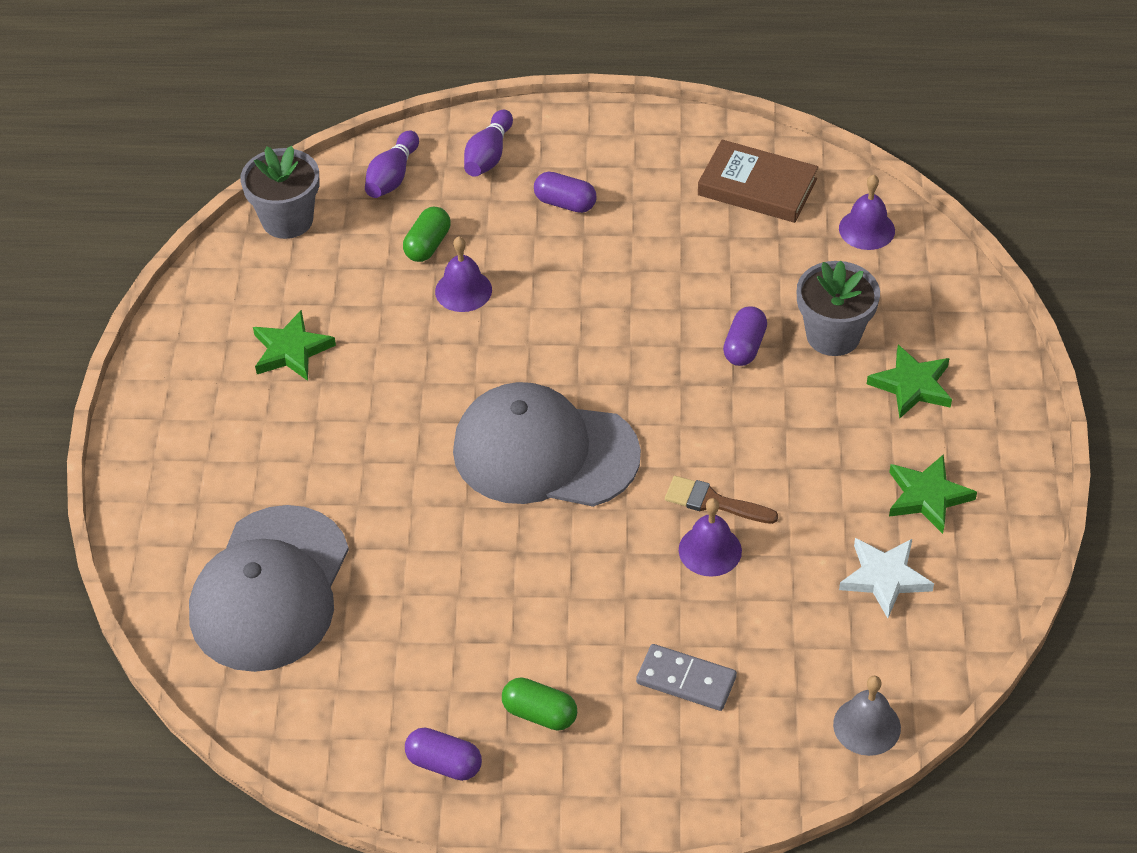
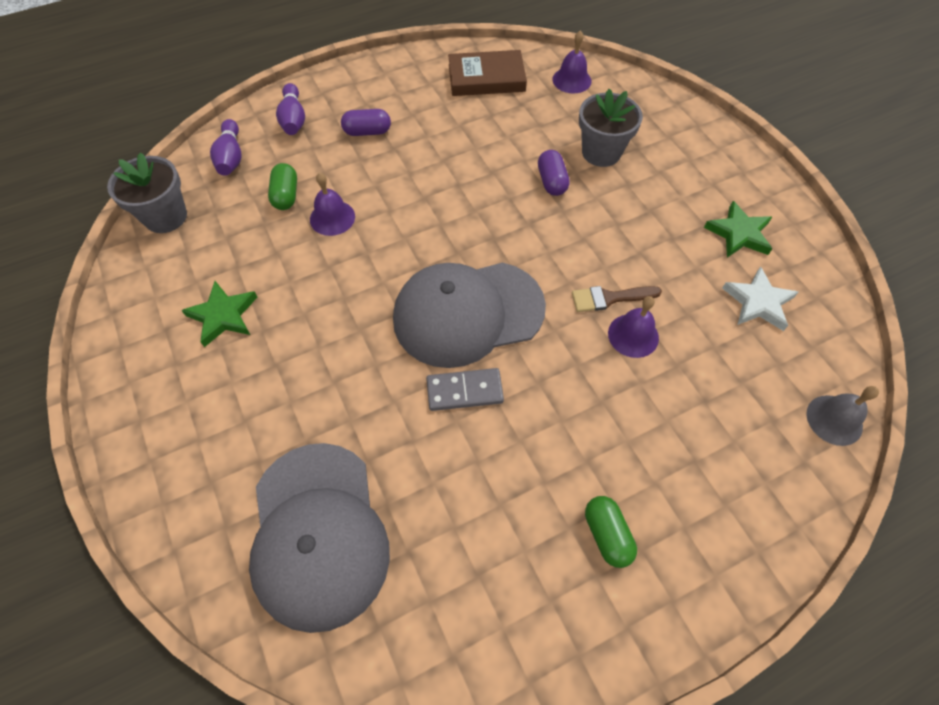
camera: 30 degrees left, 10 degrees up
(444, 764) = (563, 626): purple capsule -> none
(539, 714) = (607, 535): green capsule -> green capsule turned 75 degrees clockwise
(686, 680) = (691, 447): grey domino -> grey domino (464, 391)
(912, 385) = (672, 165): green star -> none

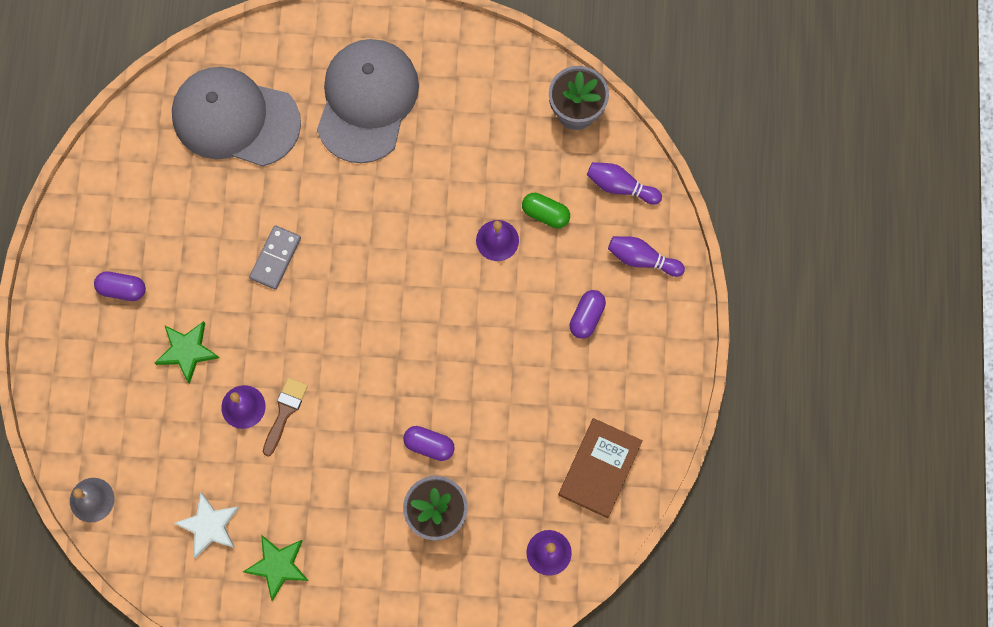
camera: 120 degrees right, 15 degrees up
(223, 315) = (444, 121): green star -> green star (187, 351)
(468, 313) = (338, 296): grey cap -> grey cap (367, 101)
(607, 535) = (122, 289): green capsule -> purple capsule

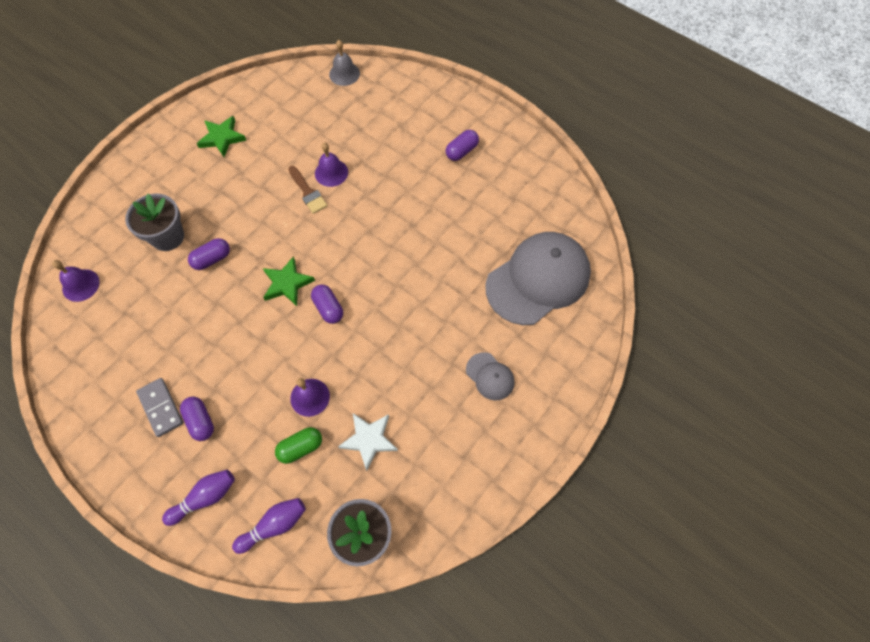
camera: 125 degrees right, 10 degrees down
(187, 351) = (392, 163): green star -> green star (287, 283)
(209, 526) = (277, 118): white star -> white star (369, 440)
(275, 258) = (414, 245): grey domino -> grey domino (161, 408)
(367, 101) = (490, 376): grey cap -> grey cap, size x0.45
(401, 289) = (328, 308): none -> purple capsule
(599, 469) = (96, 354): brown book -> none

